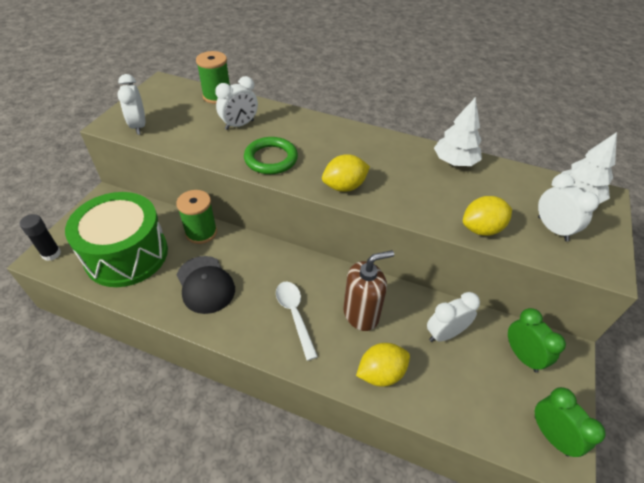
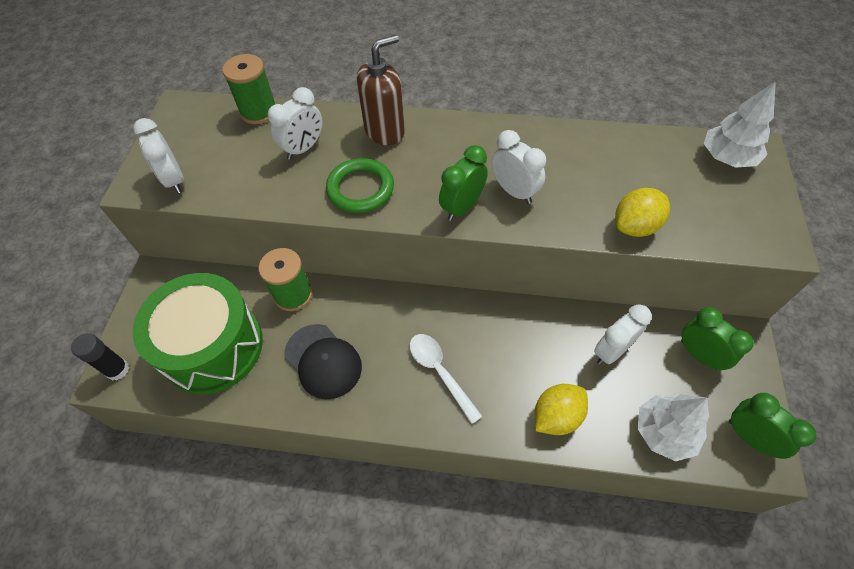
camera: 10 degrees left, 10 degrees up
(344, 186) = (462, 207): yellow lemon -> green clock
(361, 314) = (514, 351): brown soap dispenser -> brown soap dispenser (385, 131)
(454, 162) = (579, 142): white tree -> white tree (664, 432)
(552, 229) = (712, 207): white clock -> white clock (514, 191)

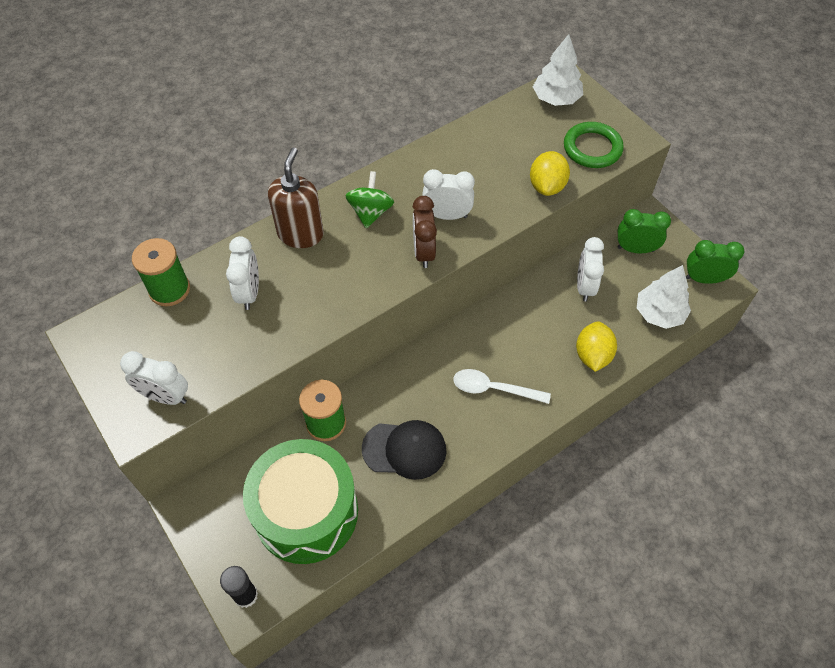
camera: 45 degrees left, 0 degrees up
(360, 189) = (334, 291): green ring -> green ring (592, 148)
(454, 149) = (370, 212): none -> green spinning top
(462, 207) = (424, 252): green clock -> brown clock

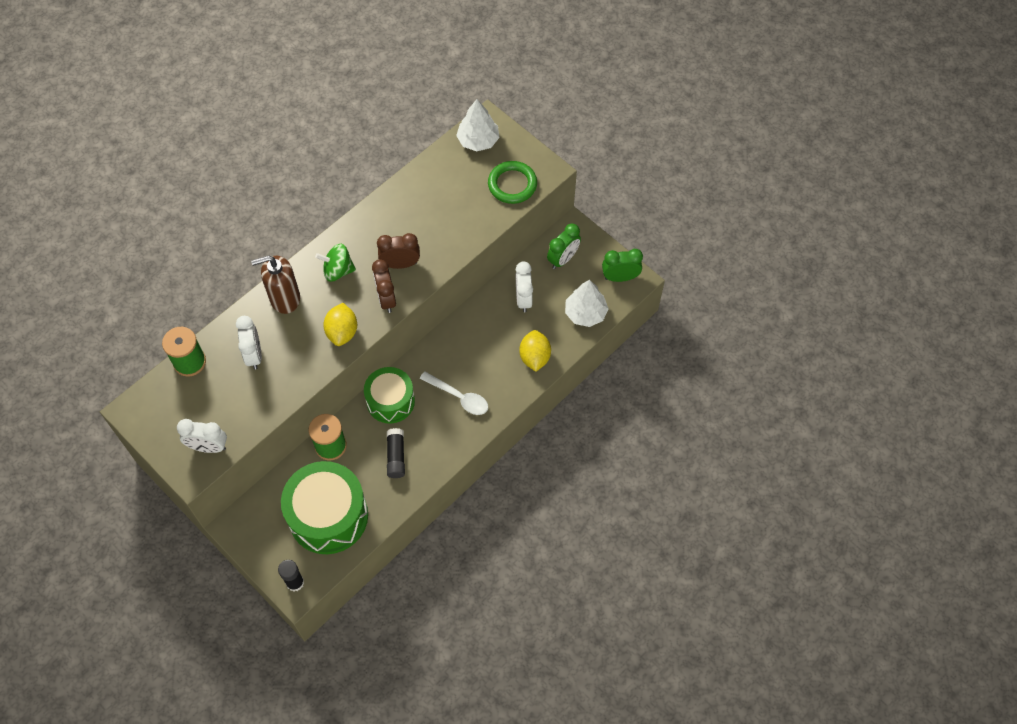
camera: 10 degrees left, 5 degrees up
(300, 234) = (284, 298): brown soap dispenser -> brown soap dispenser turned 105 degrees counterclockwise
(370, 212) = (338, 270): green spinning top -> green spinning top turned 90 degrees counterclockwise
(404, 449) = (396, 456): black cap -> black glue stick
(408, 380) = (390, 401): none -> green drum
(447, 215) = (400, 264): white clock -> brown clock
(493, 389) = (459, 397): white spoon -> white spoon turned 150 degrees counterclockwise
(547, 186) = (478, 225): yellow lemon -> yellow lemon (342, 332)
(635, 249) = (563, 259): green clock -> green clock turned 135 degrees clockwise

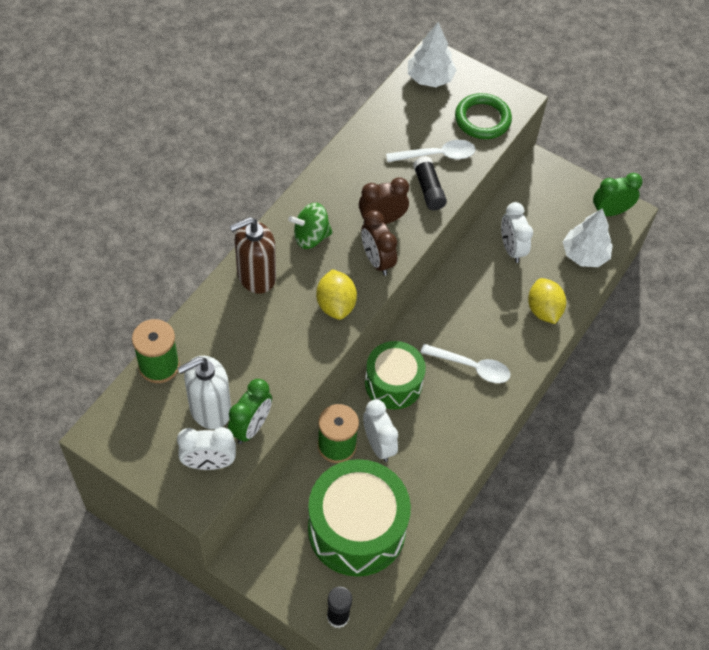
camera: 15 degrees left, 5 degrees down
(220, 404) = (209, 409): none -> white soap dispenser
(254, 355) = (236, 346): white clock -> white clock (378, 445)
(396, 456) = (418, 446): black glue stick -> black glue stick (428, 189)
(463, 212) = (437, 155): none -> white spoon
(563, 259) = (541, 200): green clock -> green clock (251, 427)

